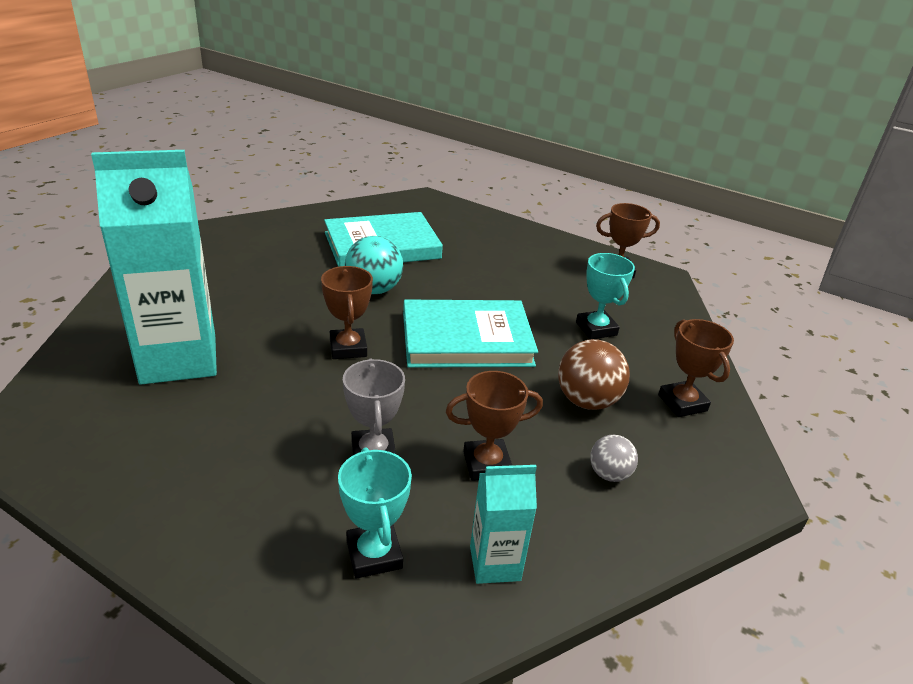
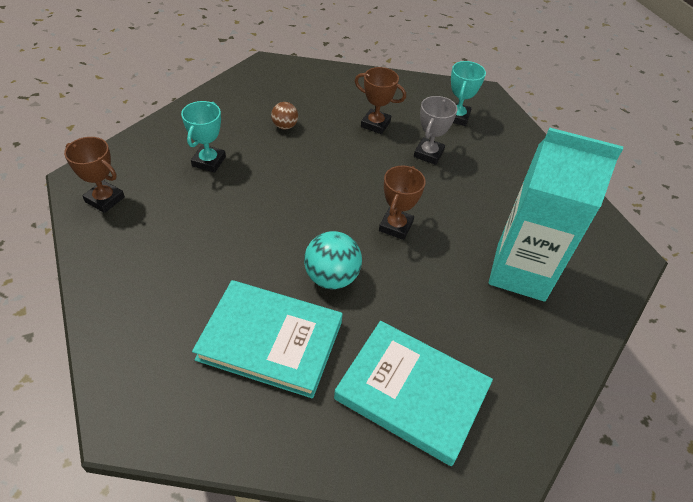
camera: 145 degrees left, 15 degrees up
(466, 339) = (307, 195): turquoise book -> turquoise book (411, 393)
(495, 563) = (409, 93): turquoise carton -> none
(587, 401) = (285, 126): brown ball -> brown ball, size x0.59
(609, 474) = (322, 95): grey ball -> none
(682, 403) = (234, 102): brown trophy -> none

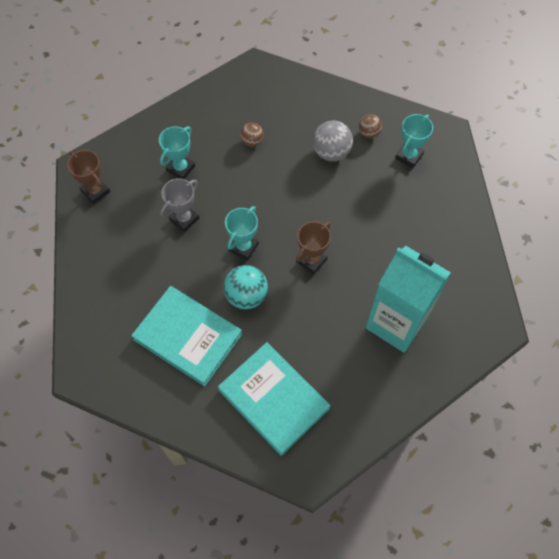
camera: 20 degrees right, 15 degrees up
(310, 227) = (243, 247): none -> turquoise trophy
(375, 124) = (331, 152): brown trophy -> grey ball
(407, 103) = (369, 133): none -> brown ball
(428, 154) = (366, 193): grey trophy -> grey trophy (184, 219)

